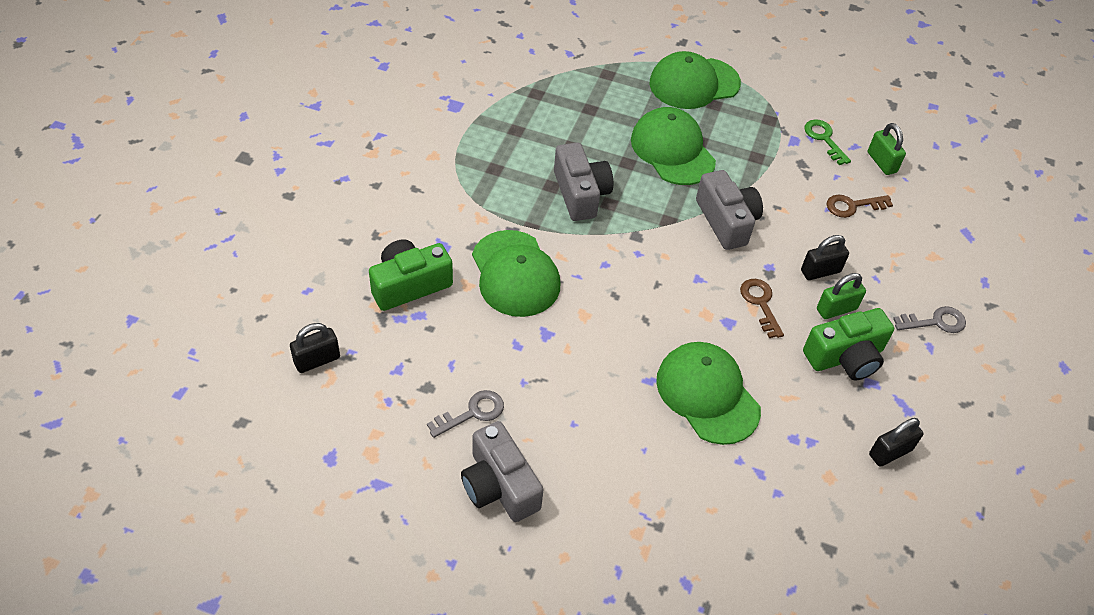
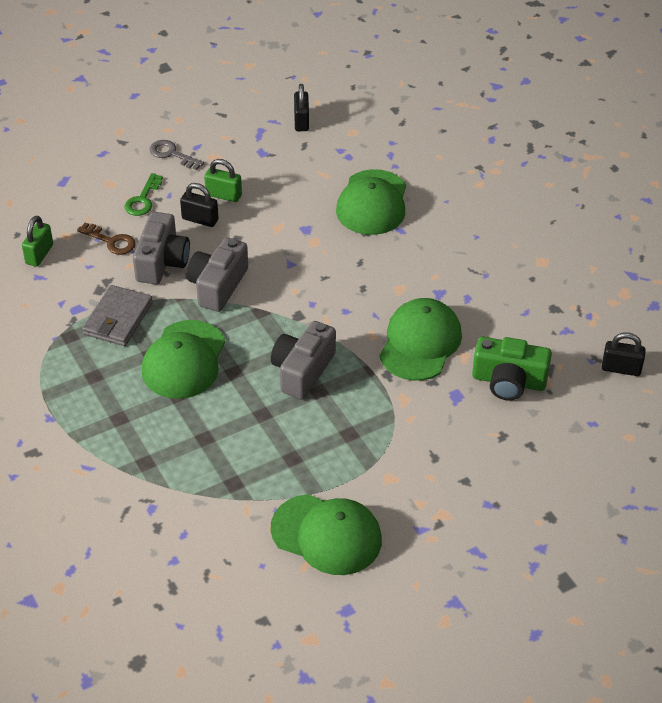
camera: 135 degrees left, 5 degrees down
(472, 413) = (537, 277): grey key -> none
(499, 485) = (555, 233): grey camera -> grey camera (162, 261)
(694, 83) = (83, 405): green cap -> green cap (327, 535)
(757, 151) = (118, 319): none -> grey wallet
(760, 303) = (269, 226): brown key -> none
(824, 139) = (52, 296): green key -> green key (143, 200)
(845, 357) = (258, 171): green camera -> none
(890, 452) = (301, 121): black padlock -> black padlock turned 75 degrees clockwise

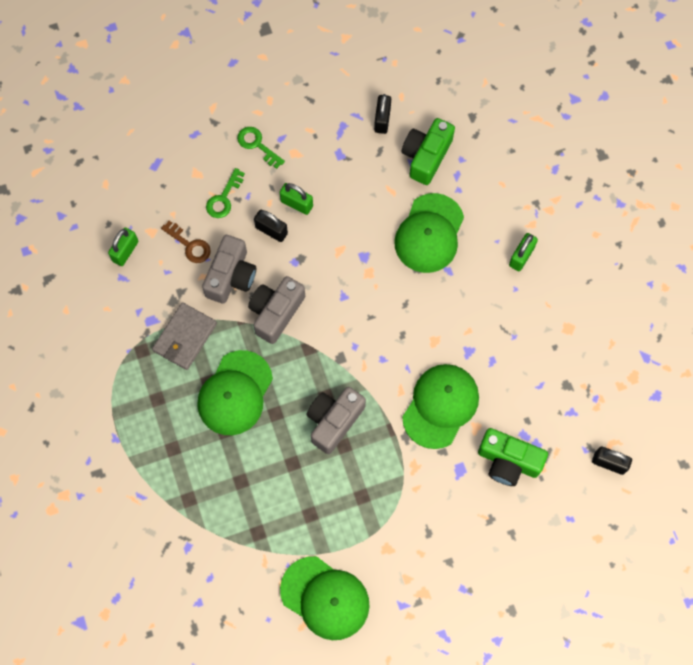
camera: 10 degrees right, 25 degrees up
(172, 154) = (257, 145): grey key -> green key
(354, 144) = (426, 156): none -> green camera
(475, 210) = (521, 256): none -> green padlock

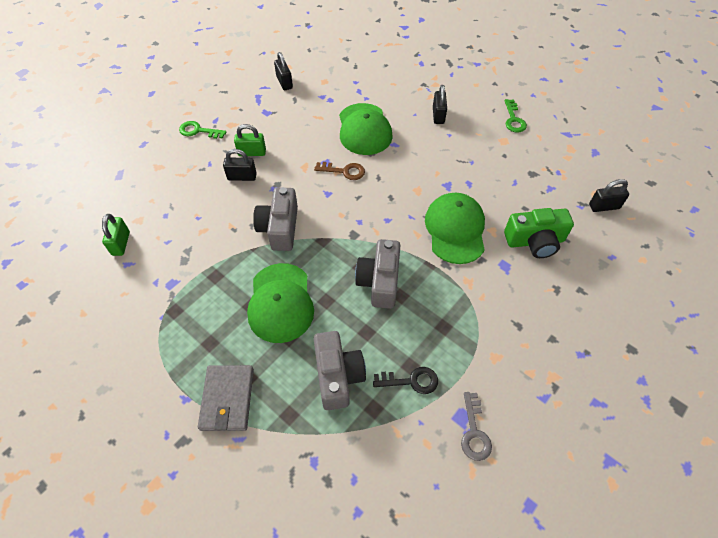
camera: 30 degrees left, 15 degrees down
(185, 337) = (210, 282): grey wallet -> grey wallet (227, 399)
(190, 245) = (178, 215): brown key -> brown key (344, 171)
(224, 198) = (190, 173): green key -> green key (513, 119)
(231, 276) = (226, 220): grey camera -> grey camera (338, 376)
(302, 528) = (411, 381): none -> black key
(325, 598) = (474, 432): green cap -> grey key
(426, 156) = (330, 89): green camera -> none
(521, 256) = (438, 115): green padlock -> black padlock

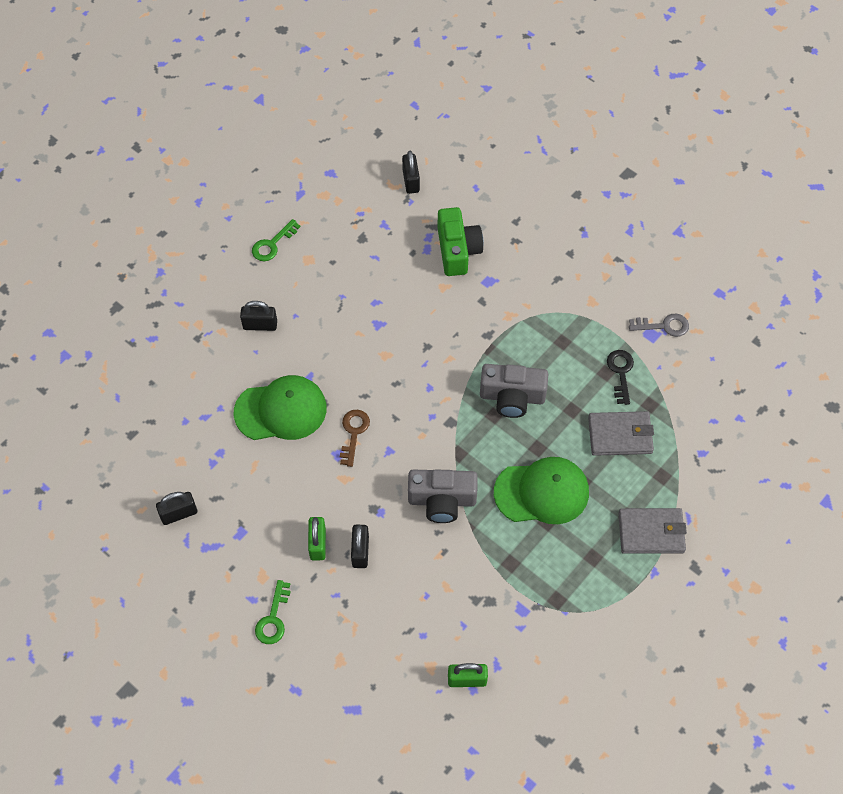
camera: 90 degrees left, 5 degrees up
(338, 376) = (620, 435): grey camera -> grey wallet
(455, 229) = (442, 321): green cap -> none
(513, 119) = (272, 244): green key -> green key turned 135 degrees clockwise

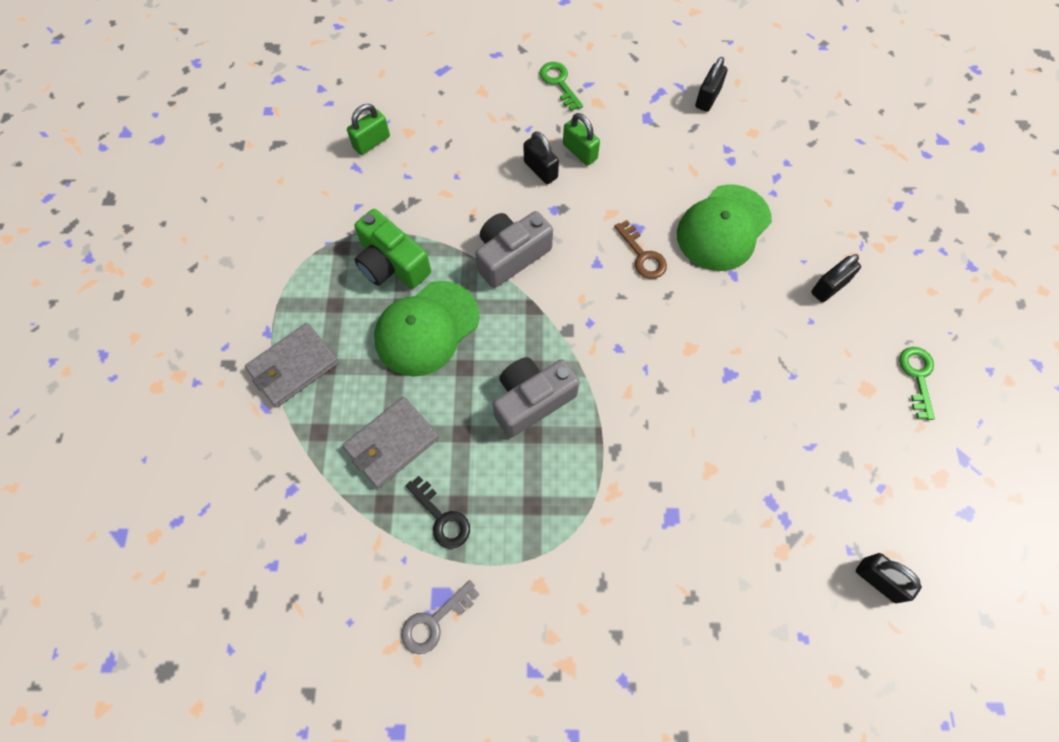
camera: 140 degrees right, 5 degrees up
(457, 250) = (739, 529): green camera -> green camera (392, 263)

